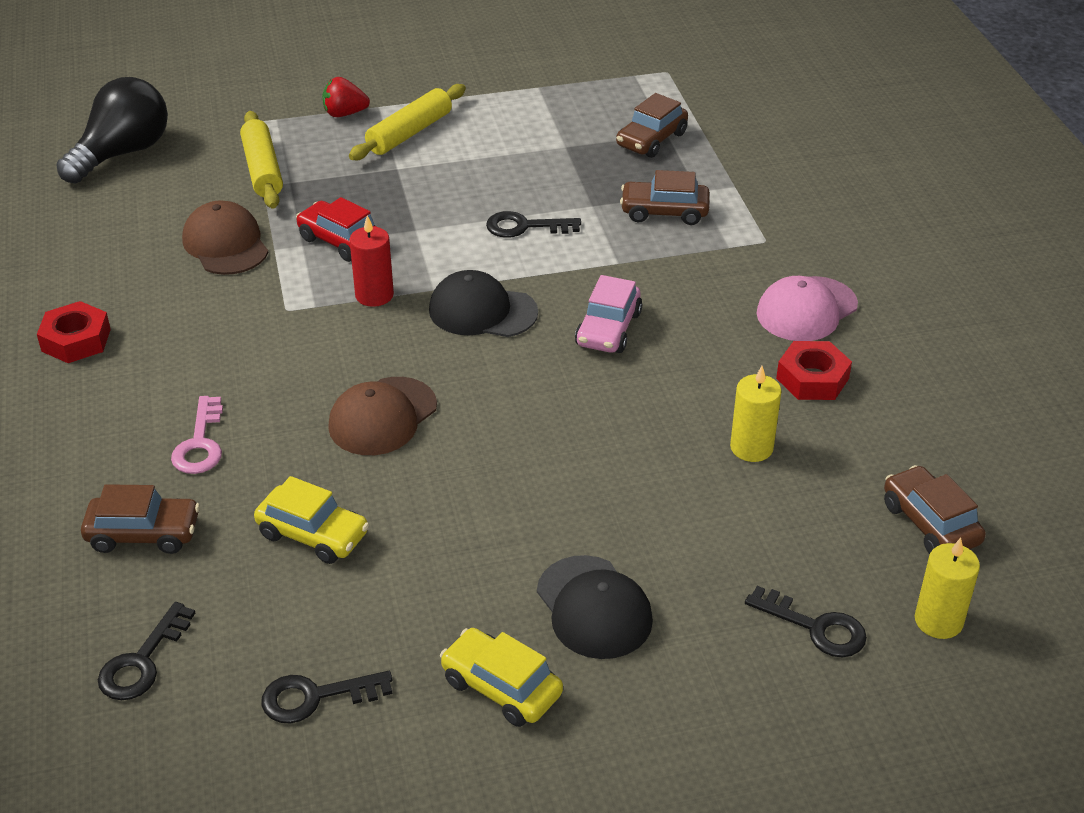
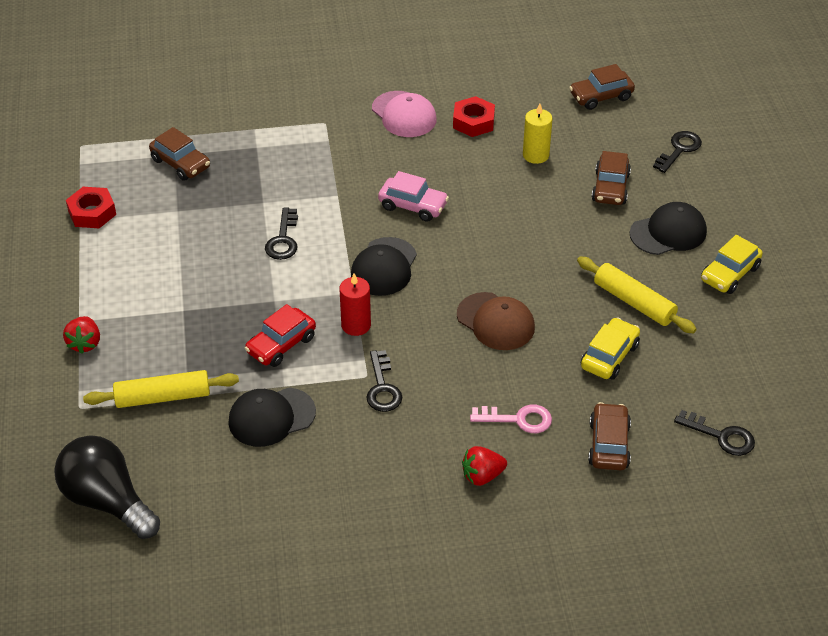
camera: 85 degrees left, 5 degrees up
(76, 340) = (388, 506): red nut -> red nut (92, 213)
(108, 414) = (482, 476): none -> red strawberry
(225, 244) = (271, 417): brown cap -> black cap
(315, 697) = (743, 353): black key -> black key (382, 387)
(409, 133) = (130, 301): yellow rolling pin -> yellow rolling pin (634, 302)
(664, 212) = (279, 166): brown car -> brown car (610, 188)
(938, 621) = (672, 106): yellow candle -> none

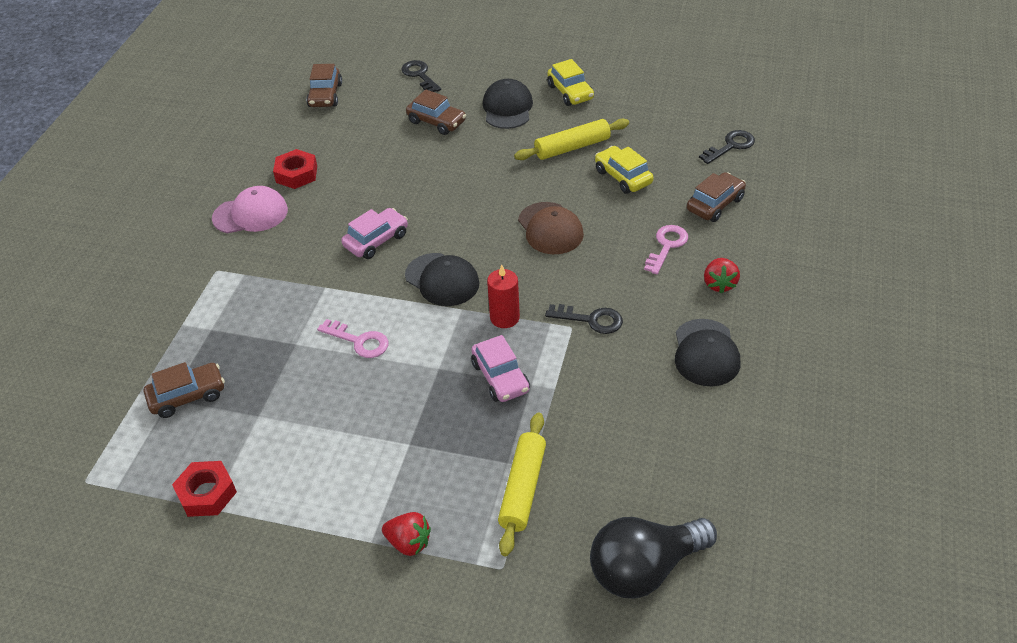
camera: 65 degrees left, 0 degrees up
(271, 417) = (590, 407): black cap -> black cap (706, 353)
(281, 345) = (500, 377): red car -> pink car
(283, 239) = (359, 341): black key -> pink key
(495, 321) = (550, 228): brown cap -> brown cap turned 90 degrees clockwise
(535, 155) = (367, 150): yellow candle -> none
(608, 444) = (715, 204): brown car -> brown car turned 105 degrees clockwise

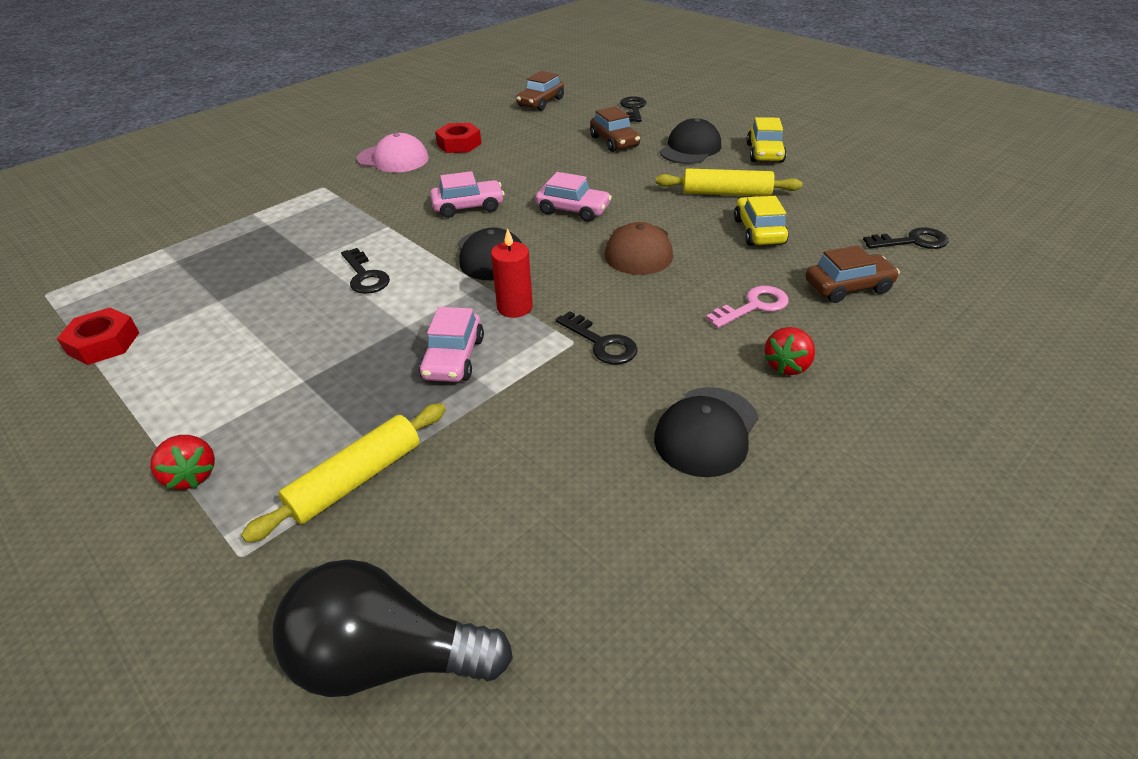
camera: 30 degrees right, 5 degrees down
(187, 396) = (190, 264): brown car -> none
(359, 341) = (365, 276): pink key -> black key
(467, 210) = (573, 210): none -> pink car

